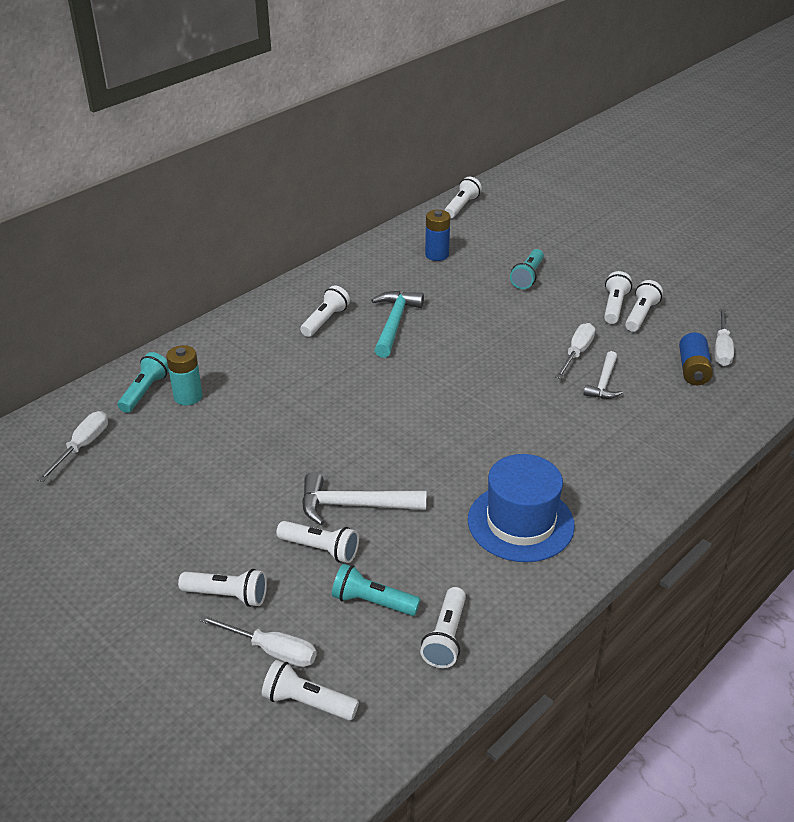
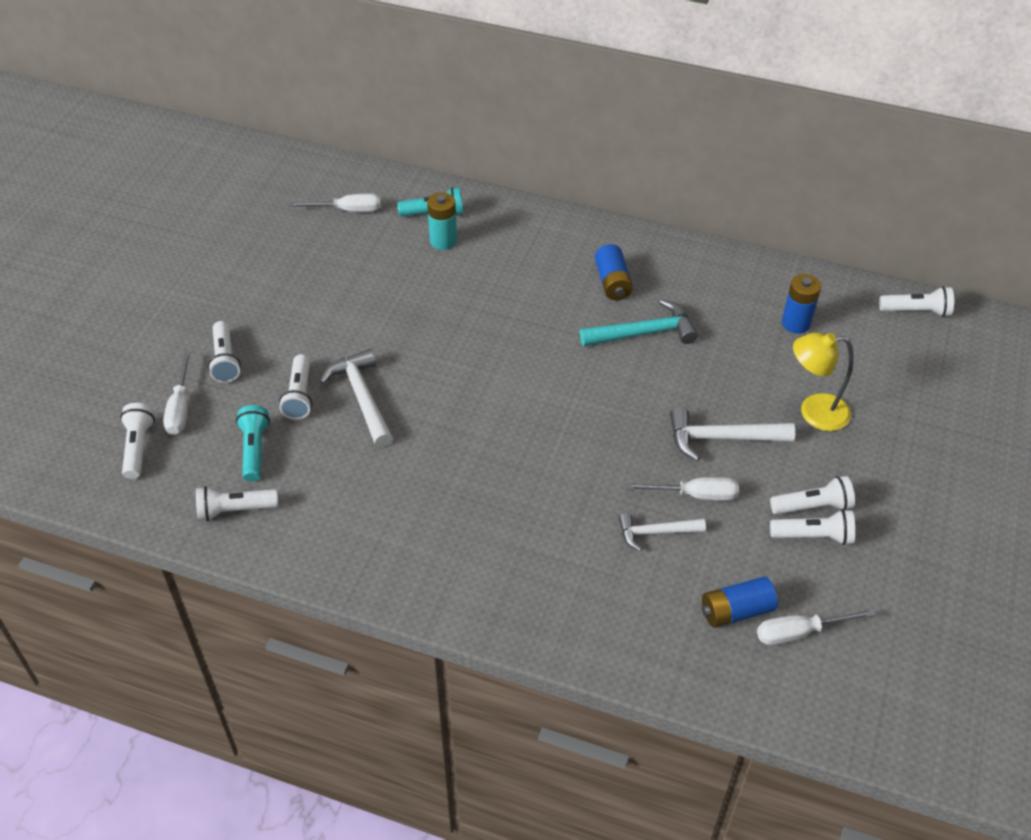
camera: 65 degrees right, 10 degrees up
(325, 320) = (612, 282): white flashlight -> blue battery
(520, 522) = (397, 521): blue hat -> none
(528, 277) = (814, 412): turquoise flashlight -> yellow lamp
(528, 323) = (722, 438): none -> white hammer

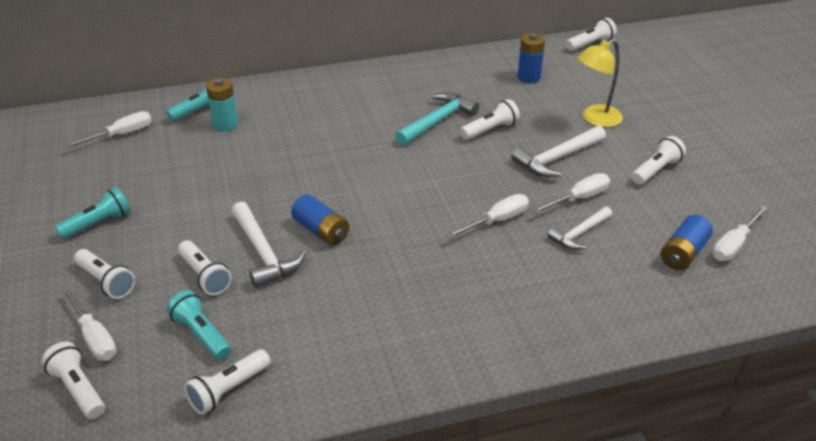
camera: 35 degrees left, 10 degrees down
(261, 299) = (98, 223): none -> turquoise flashlight
(362, 398) = (263, 253): white hammer -> white hammer turned 150 degrees counterclockwise
(590, 476) = (496, 221): none -> white screwdriver
(612, 282) = (383, 101): blue battery -> blue battery (321, 231)
(813, 536) = (676, 186): white flashlight -> white flashlight (490, 130)

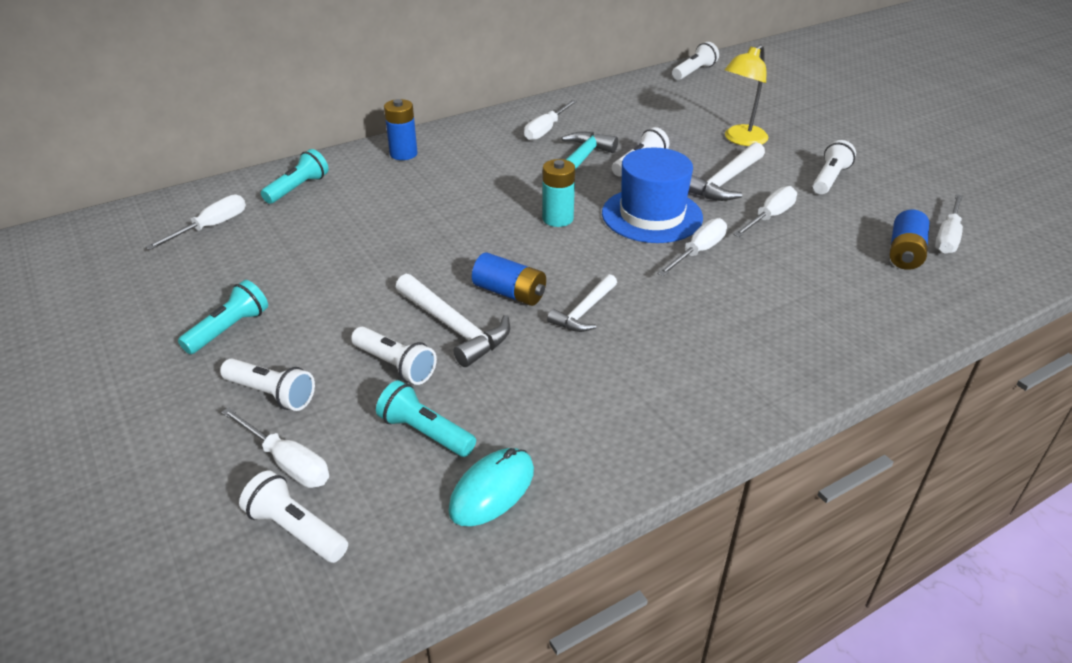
camera: 15 degrees left, 0 degrees up
(225, 125) = (337, 198): turquoise battery -> turquoise battery (557, 219)
(228, 390) = (492, 490): white flashlight -> turquoise mouse
(426, 85) = (546, 130): none -> white screwdriver
(475, 180) = (652, 215): none -> blue hat
(529, 77) = (650, 109): blue battery -> blue battery (403, 154)
(579, 233) = (791, 250): white hammer -> white hammer (584, 311)

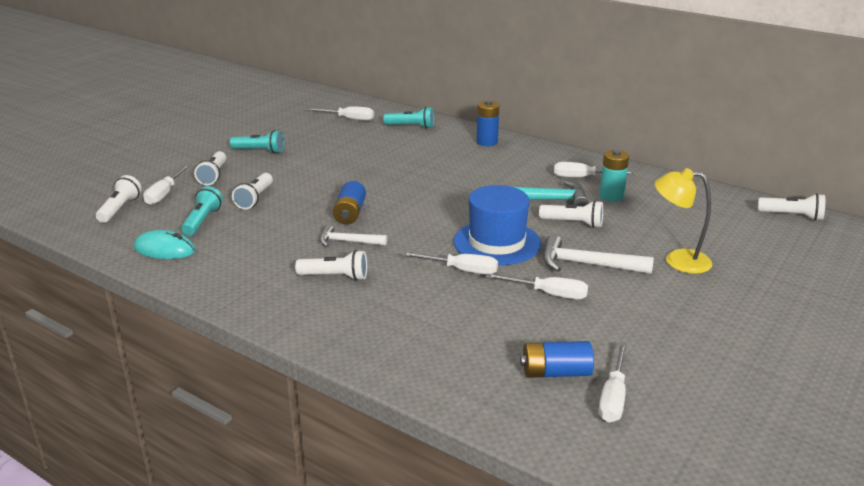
camera: 65 degrees right, 10 degrees down
(454, 327) = (301, 205): white hammer -> none
(557, 219) = (455, 209): turquoise battery -> turquoise battery (611, 196)
(829, 179) = (656, 316): white flashlight -> white flashlight (335, 276)
(947, 237) = (613, 397): white screwdriver -> white screwdriver turned 75 degrees counterclockwise

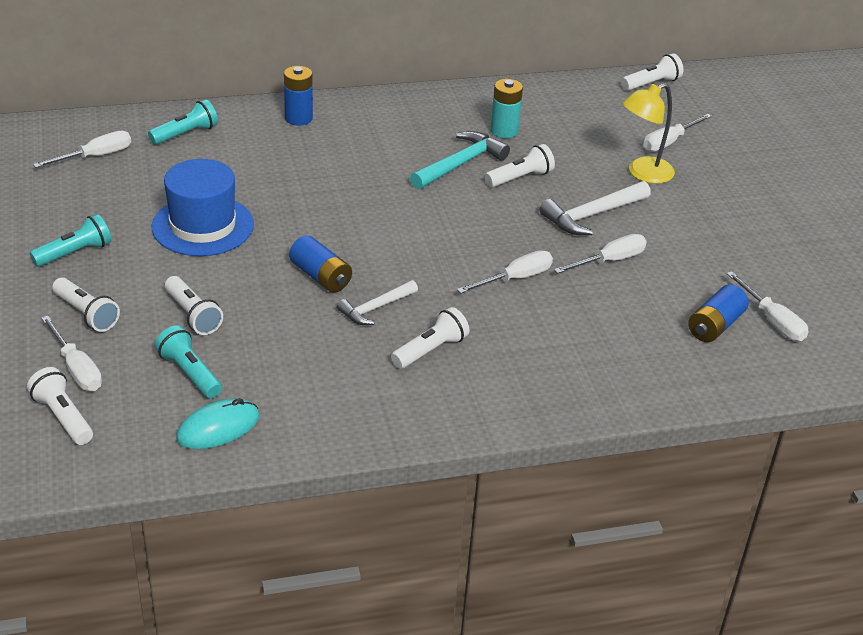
camera: 50 degrees left, 10 degrees up
(497, 242) = (496, 233): blue hat -> blue hat (203, 226)
(583, 178) = (451, 121): white screwdriver -> white screwdriver (669, 142)

